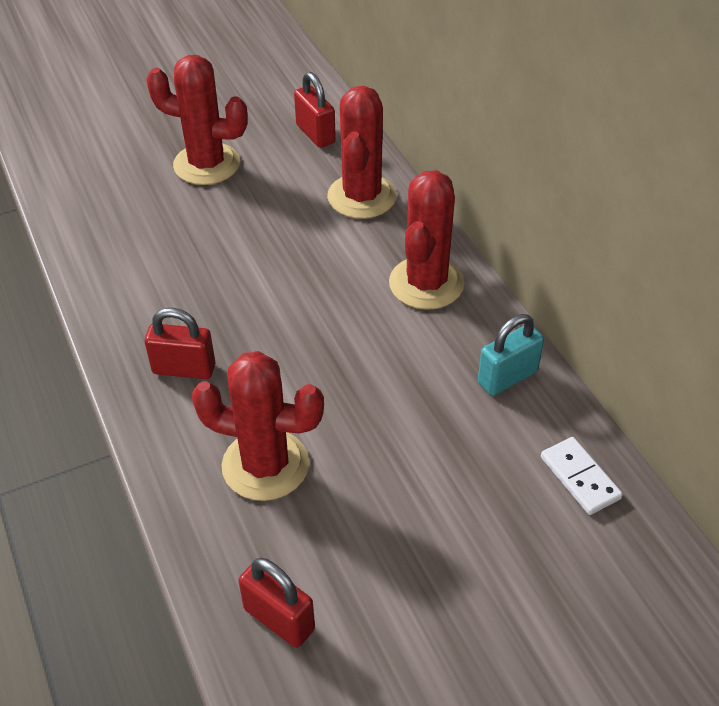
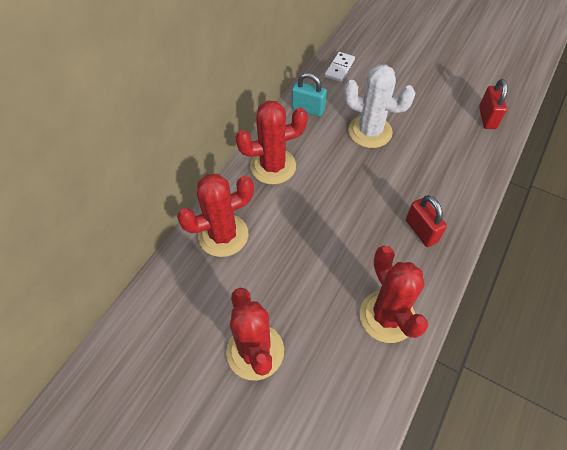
camera: 125 degrees left, 10 degrees up
(265, 465) = (435, 162): red cactus -> red cactus (387, 316)
(315, 134) = (174, 303): red padlock -> none
(396, 425) = (370, 132): none -> white cactus

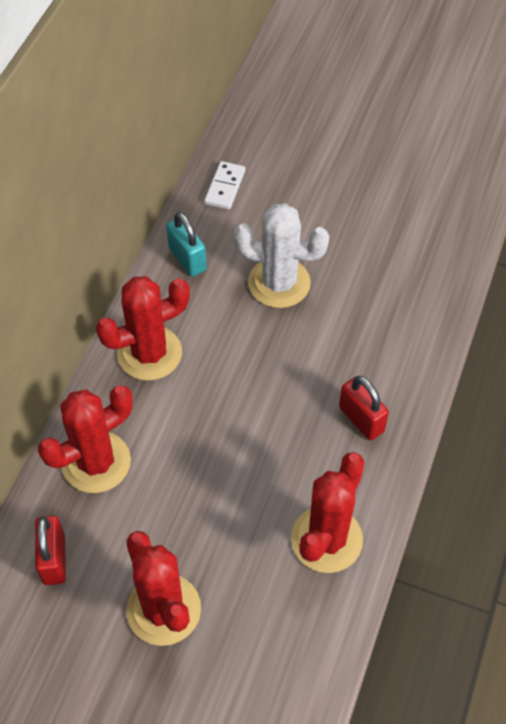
camera: 10 degrees left, 0 degrees up
(308, 109) = (187, 259): turquoise padlock -> turquoise padlock turned 45 degrees clockwise
(387, 316) = (326, 539): red cactus -> red cactus turned 60 degrees clockwise
(487, 118) = (440, 241): red padlock -> red padlock (54, 559)

